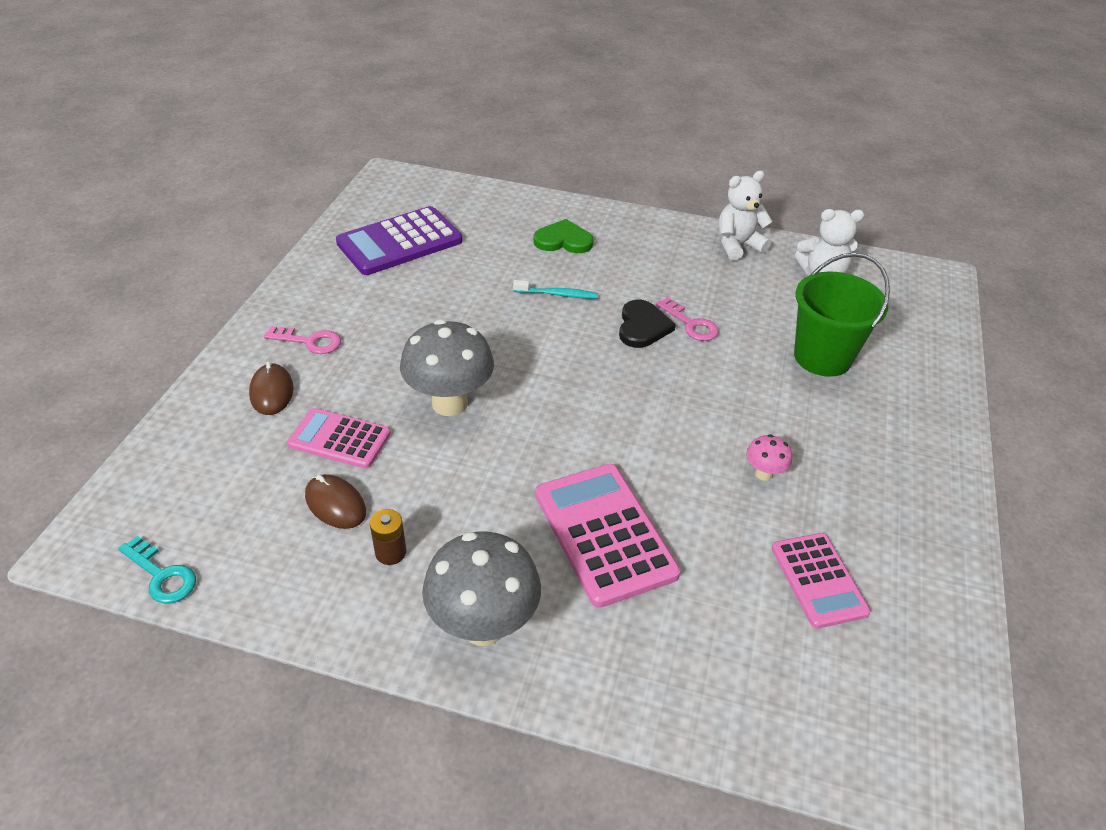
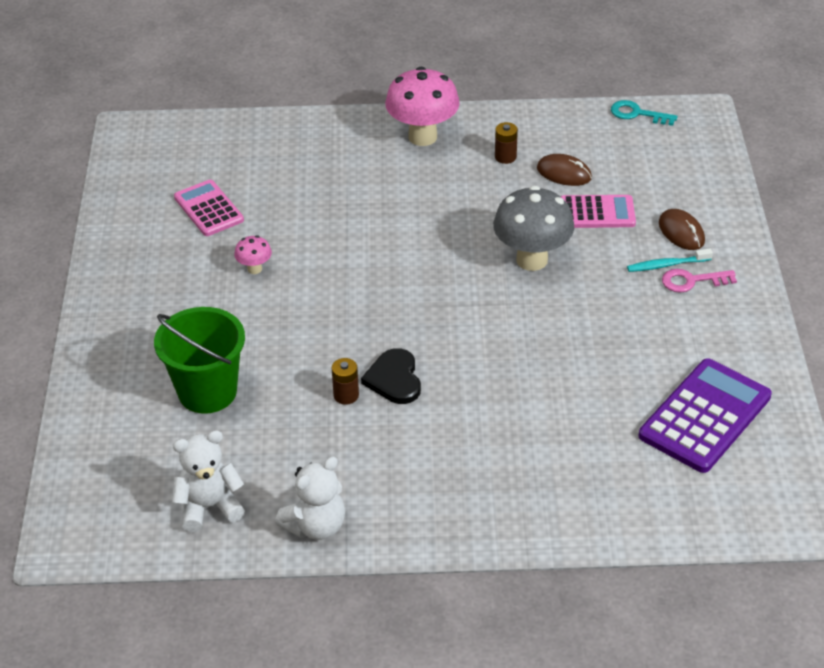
camera: 165 degrees right, 0 degrees up
(483, 626) = (422, 137): grey mushroom -> pink mushroom
(557, 294) = (496, 394): turquoise toothbrush -> turquoise toothbrush (667, 265)
(563, 240) = (526, 473): green heart -> none
(604, 533) = (365, 201): pink calculator -> none
(691, 324) = (346, 395): pink key -> brown battery

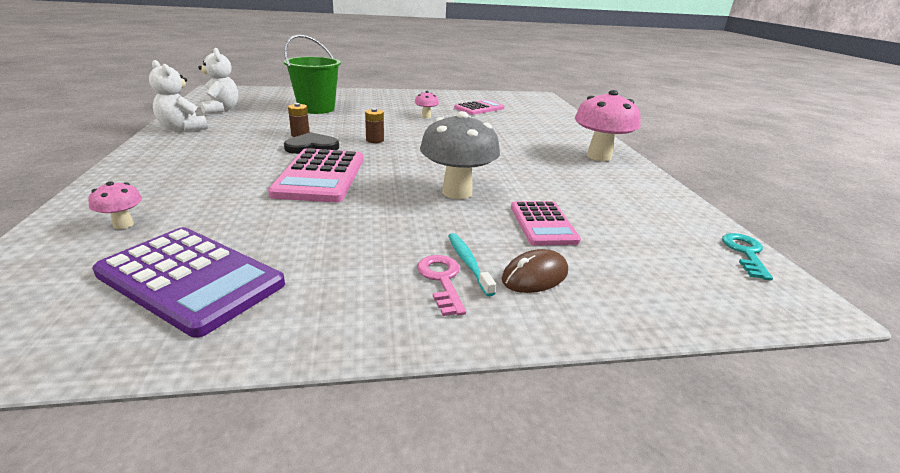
camera: 80 degrees right, 15 degrees down
(495, 362) = (320, 176): none -> pink calculator
(505, 157) = (599, 184): brown battery -> brown battery (375, 140)
(564, 173) = (596, 209): brown mouse -> none
(620, 485) = (123, 224): none -> pink mushroom

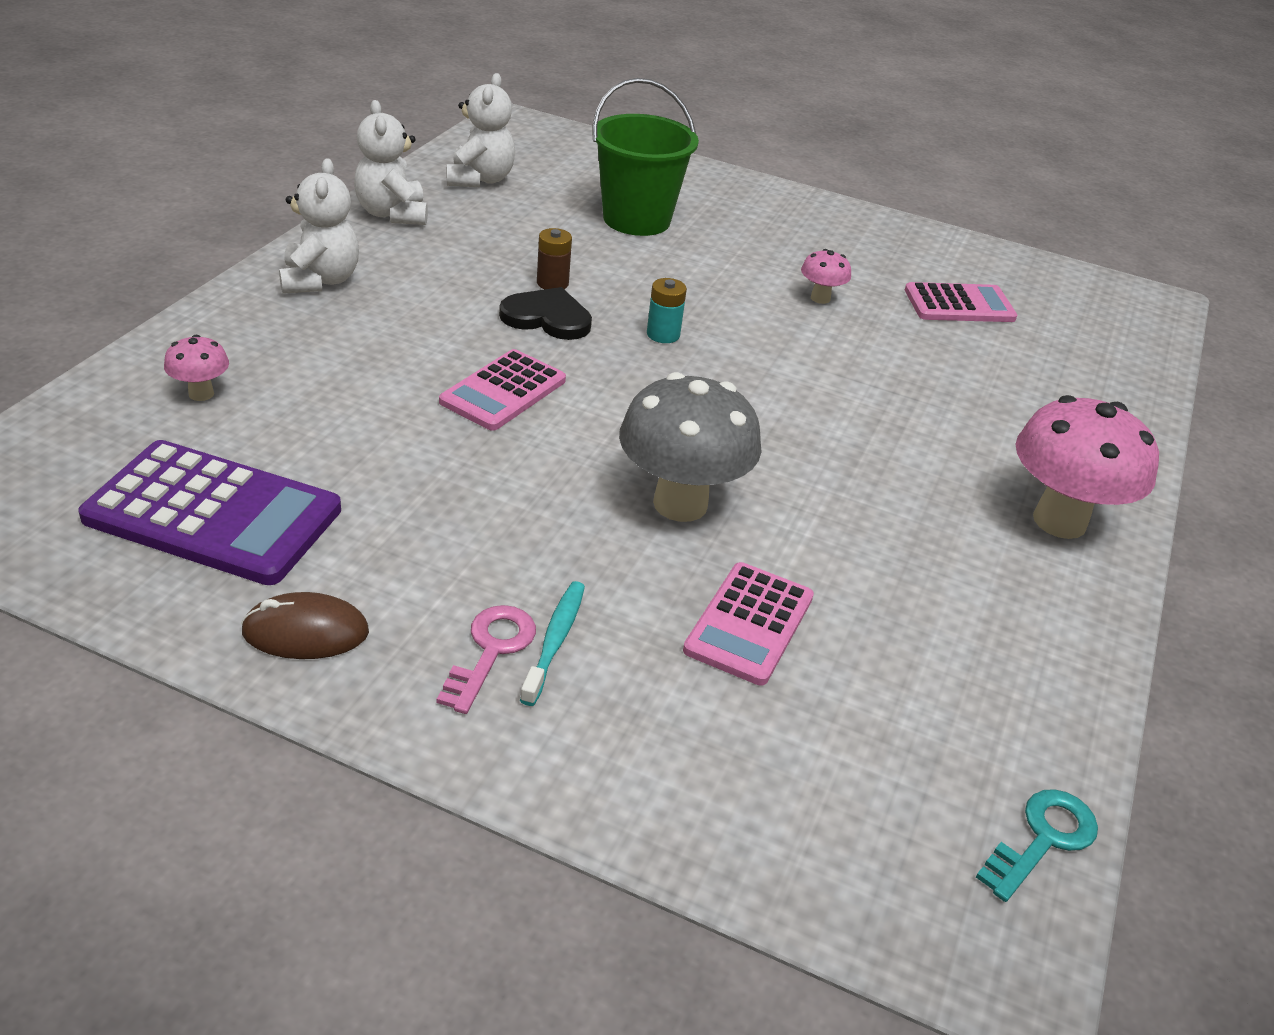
camera: 30 degrees right, 10 degrees up
(162, 160) = (320, 280): none -> white teddy bear
(190, 279) = (213, 514): purple calculator -> purple calculator turned 45 degrees counterclockwise
(320, 176) = (503, 391): pink calculator -> pink calculator, size x0.63
(375, 140) = (663, 334): brown battery -> turquoise battery
(535, 276) = (624, 705): brown mouse -> brown mouse (305, 632)

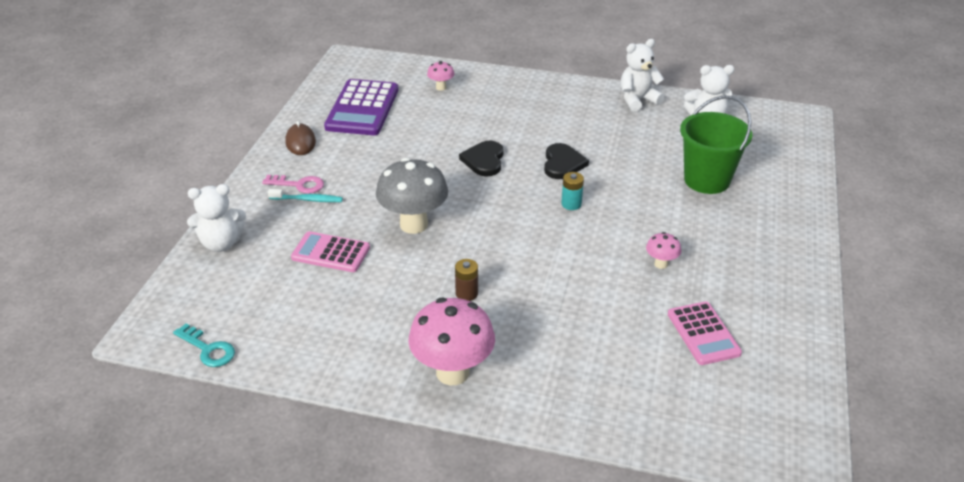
camera: 85 degrees right, 0 degrees up
(320, 280) = (552, 94): white teddy bear -> white teddy bear (221, 243)
(503, 391) = (484, 160): pink calculator -> black heart
(552, 283) = (601, 160): brown battery -> brown battery (466, 293)

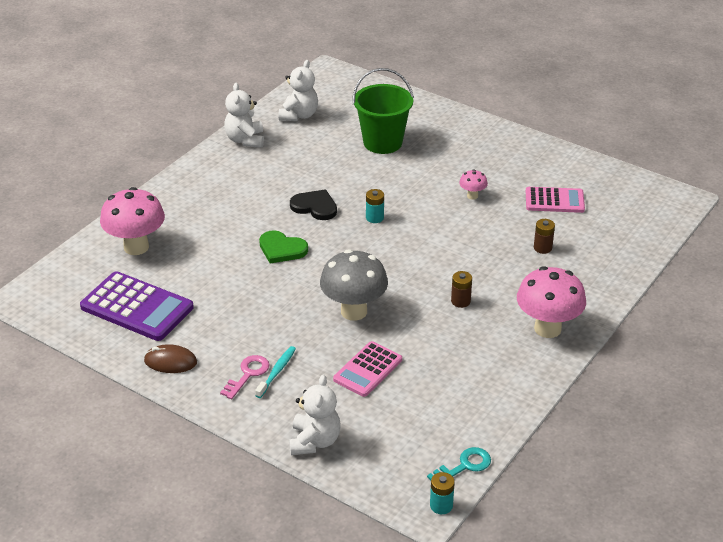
camera: 70 degrees left, 0 degrees up
(149, 344) = (441, 505): none -> turquoise battery
(441, 87) = (136, 247): pink mushroom -> pink mushroom, size x2.15
(484, 160) = (281, 249): black heart -> green heart
(601, 340) = (542, 248): none -> brown battery

